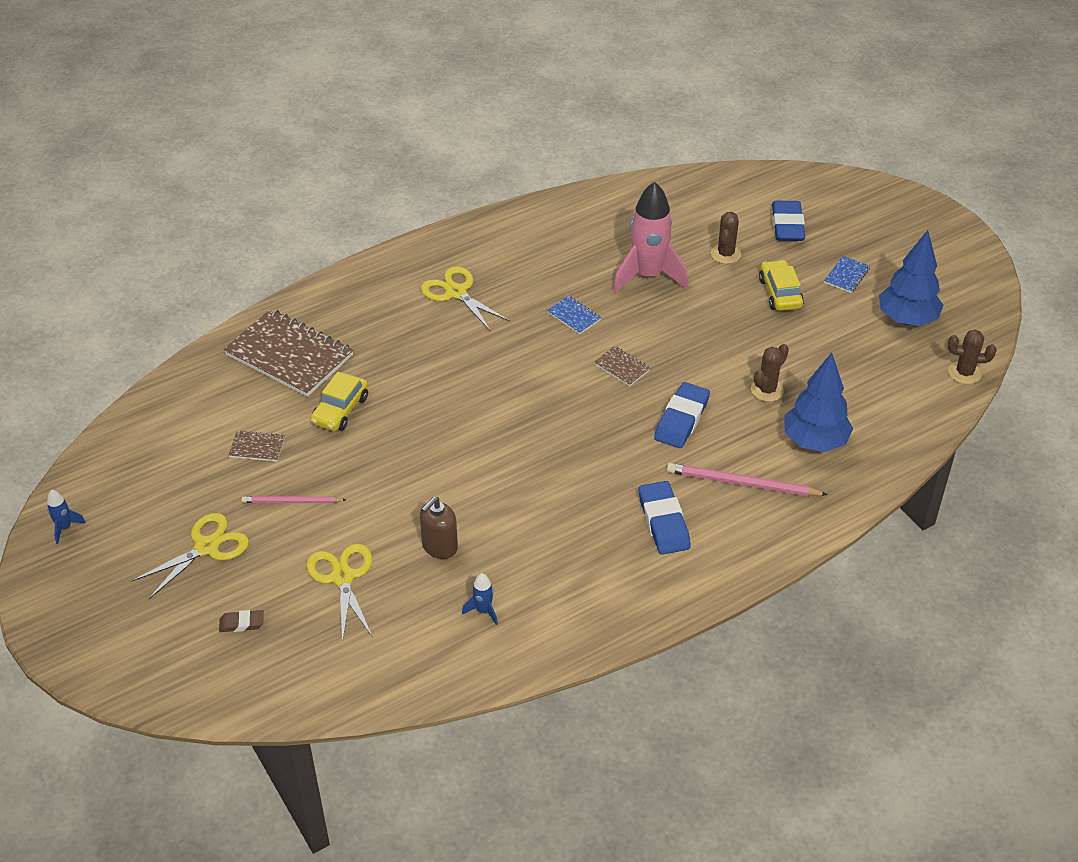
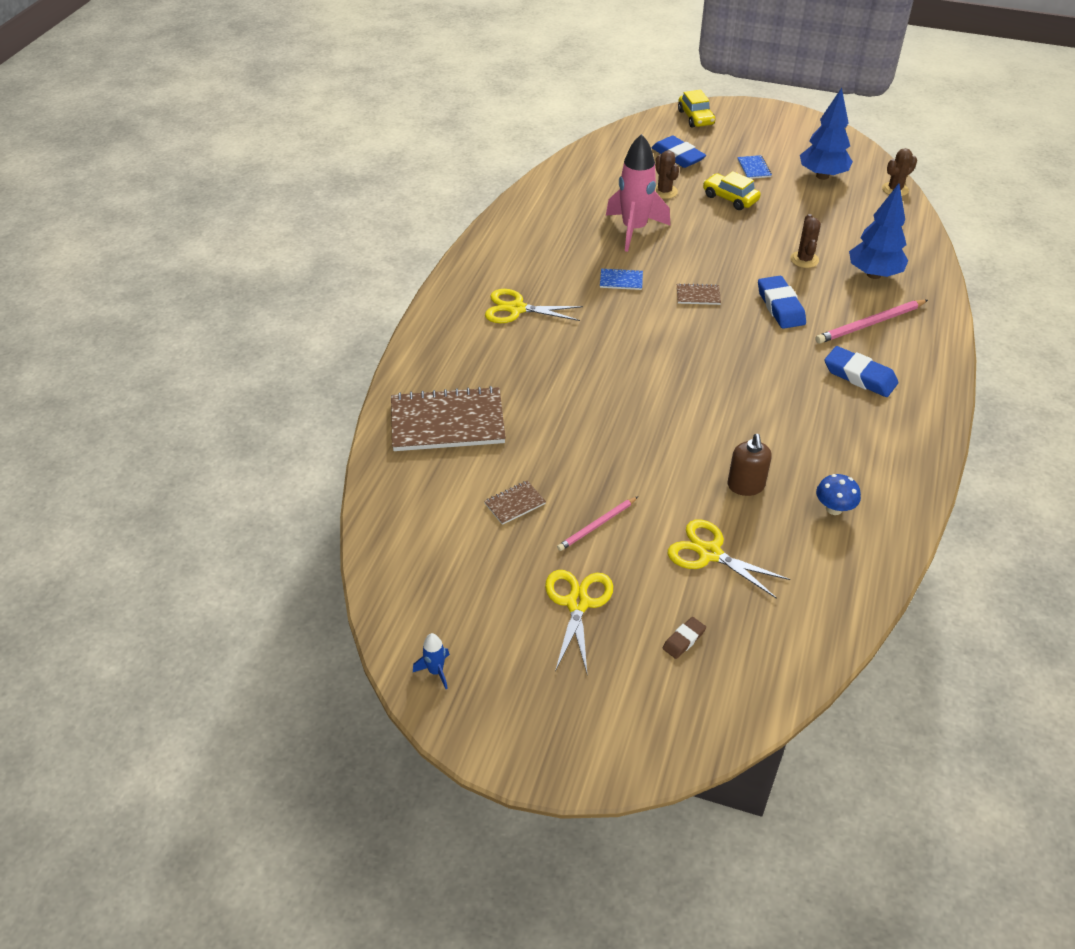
camera: 40 degrees left, 0 degrees up
(340, 410) = (542, 437): yellow car -> yellow car (696, 118)
(483, 611) = (834, 508): blue rocket -> blue mushroom

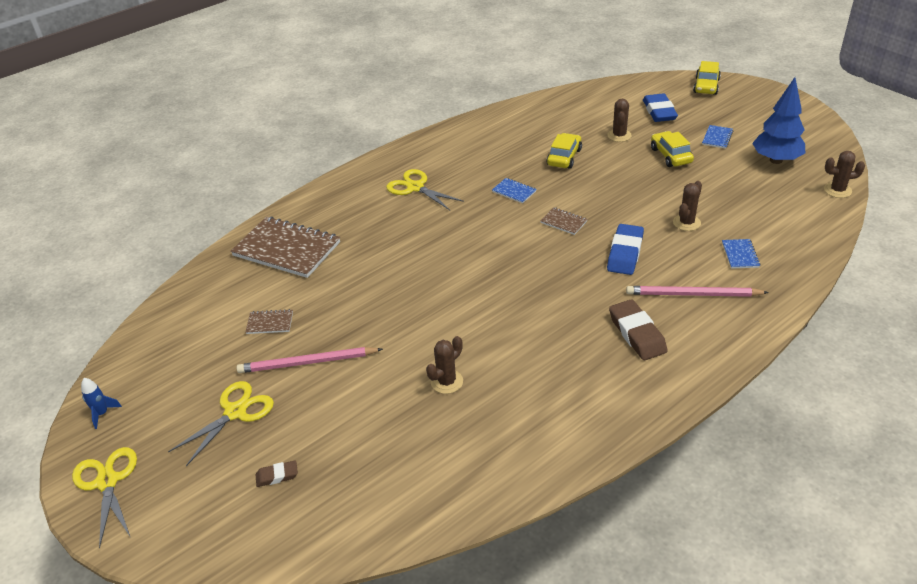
camera: 35 degrees right, 5 degrees down
(597, 525) = (307, 363): pink pencil -> pink pencil, size x1.55
(634, 230) = (564, 157): pink rocket -> yellow car
(710, 553) = (364, 420): yellow scissors -> yellow scissors (107, 482)
(745, 486) = (447, 382): brown soap dispenser -> brown cactus
(834, 508) = (499, 431): blue mushroom -> none
(859, 376) = (637, 334): blue eraser -> brown eraser
(874, 274) = (740, 255): blue tree -> blue notebook

